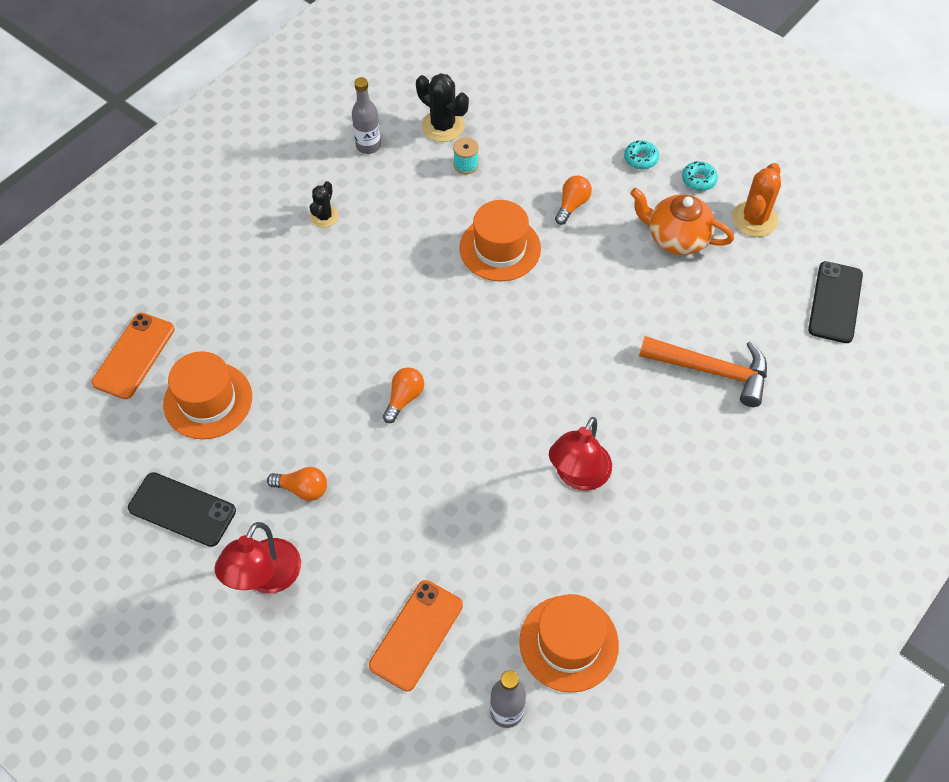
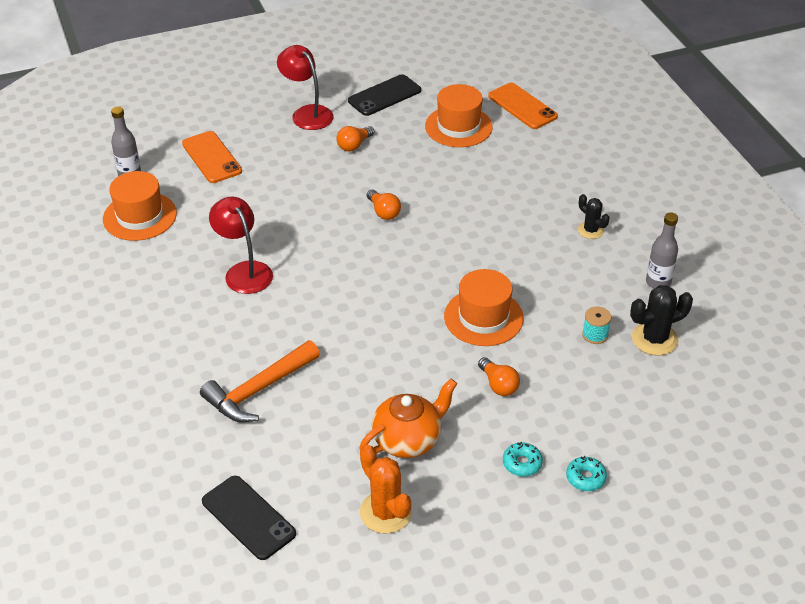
camera: 120 degrees right, 15 degrees down
(698, 180) = (464, 495): turquoise donut -> turquoise donut (585, 478)

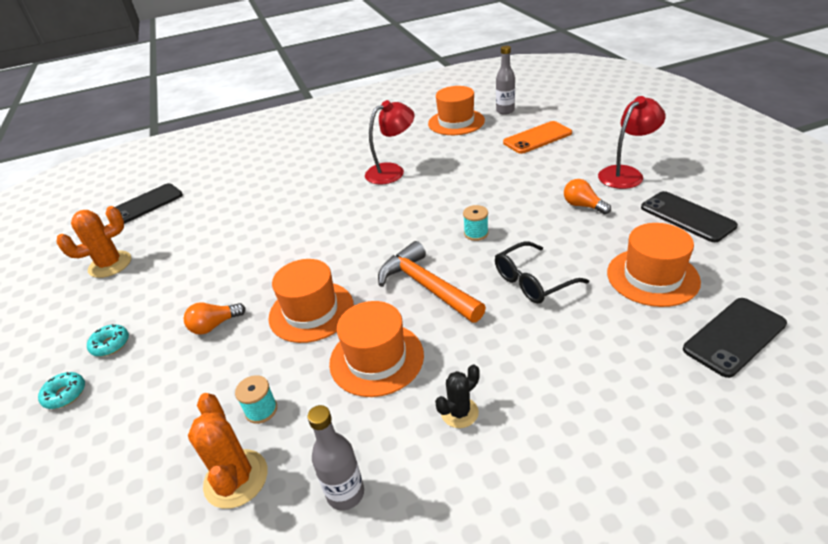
camera: 95 degrees right, 5 degrees down
(258, 390) = (259, 194): orange hammer -> orange hammer (426, 286)
(383, 212) = (476, 233): orange light bulb -> turquoise spool
(408, 440) = (175, 271): orange teapot -> none
(457, 185) = (532, 281): none -> black glasses
(522, 106) = (734, 336): orange phone -> black phone
(541, 273) = (376, 359): none -> orange hat
(654, 339) = (236, 478): black cactus -> orange cactus

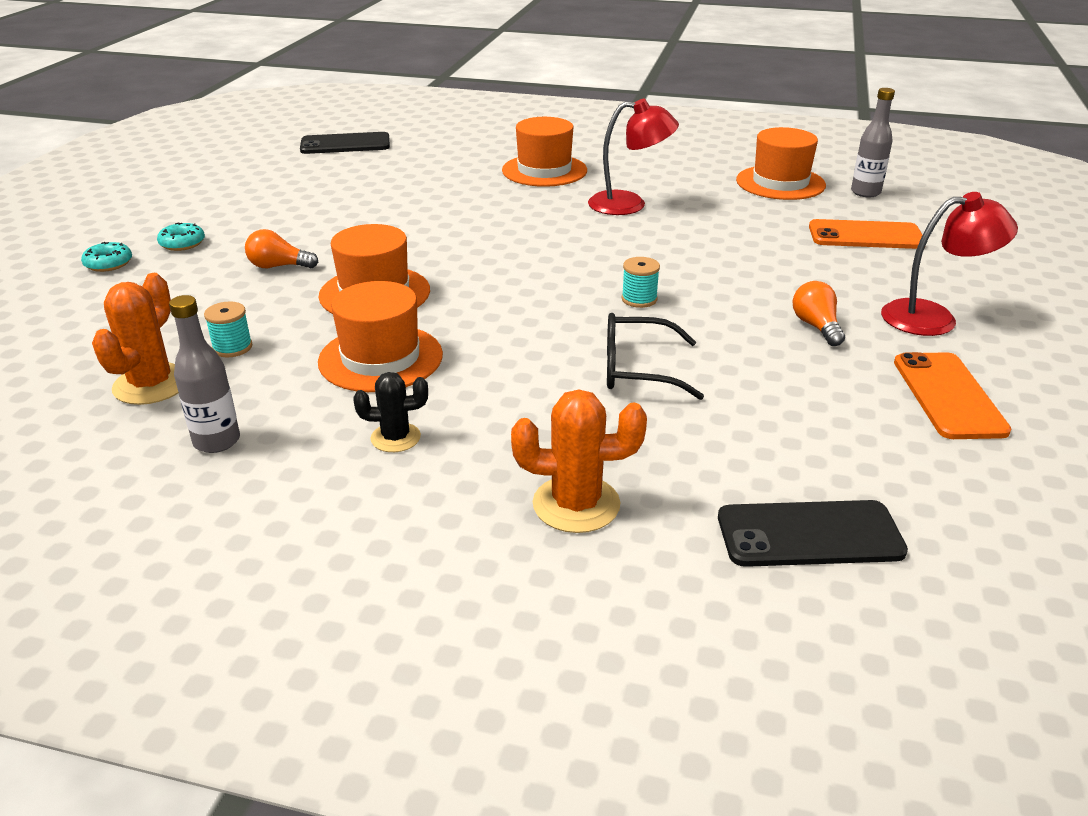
camera: 30 degrees right, 5 degrees down
(110, 264) = (256, 182): orange cactus -> orange cactus (576, 504)
(426, 286) = (514, 322): orange hammer -> none
(652, 277) = (795, 431): orange hat -> orange hat (544, 170)
(687, 217) = (948, 396): black phone -> orange phone

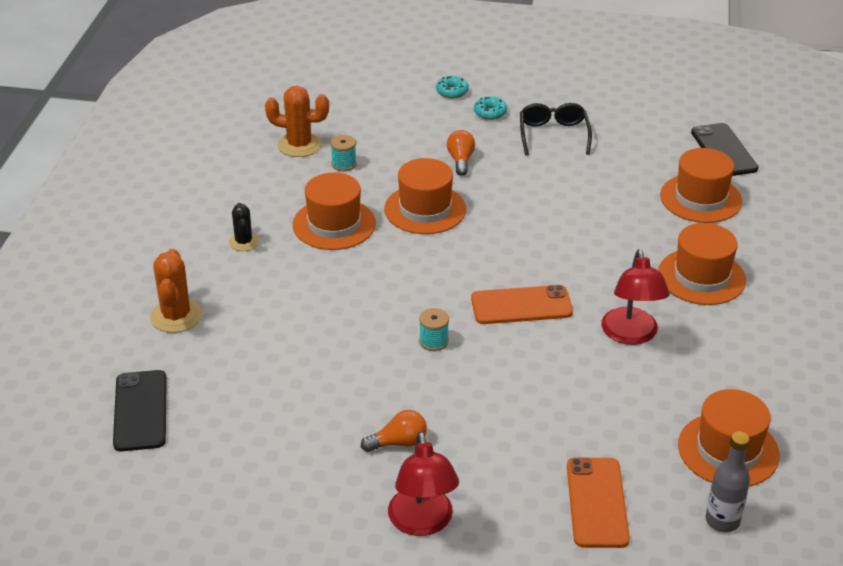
camera: 85 degrees right, 5 degrees up
(217, 441) = (241, 180): grey bottle -> none
(420, 160) = (700, 198): none -> orange hat
(637, 369) = (325, 340): black glasses -> black glasses (553, 135)
(948, 396) = (294, 507): orange phone -> orange phone (521, 305)

